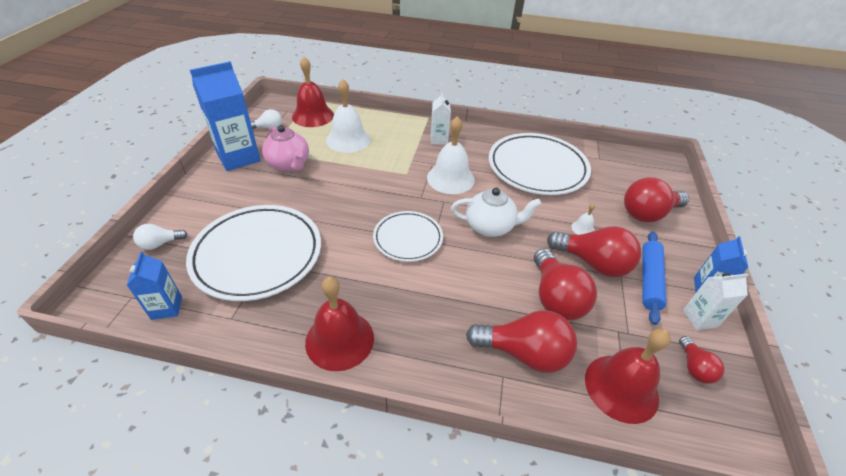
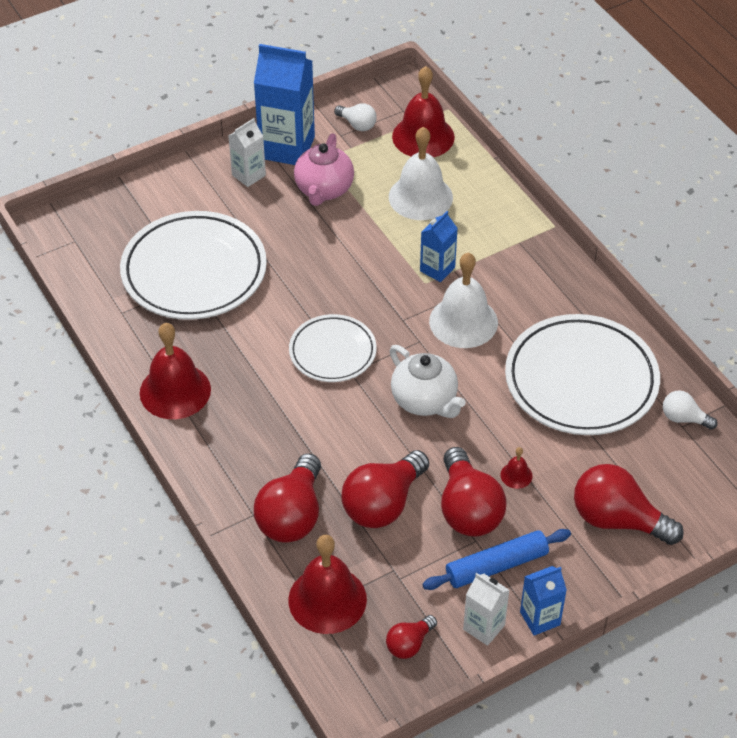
camera: 50 degrees right, 5 degrees up
(160, 244) = (134, 204): white light bulb -> white light bulb (684, 418)
(166, 308) = (89, 269): blue carton -> blue carton (437, 269)
(439, 139) = (522, 265): white carton -> white carton (248, 175)
(524, 353) = (292, 515): red light bulb -> red light bulb turned 45 degrees clockwise
(583, 228) = (516, 475): white bell -> red bell

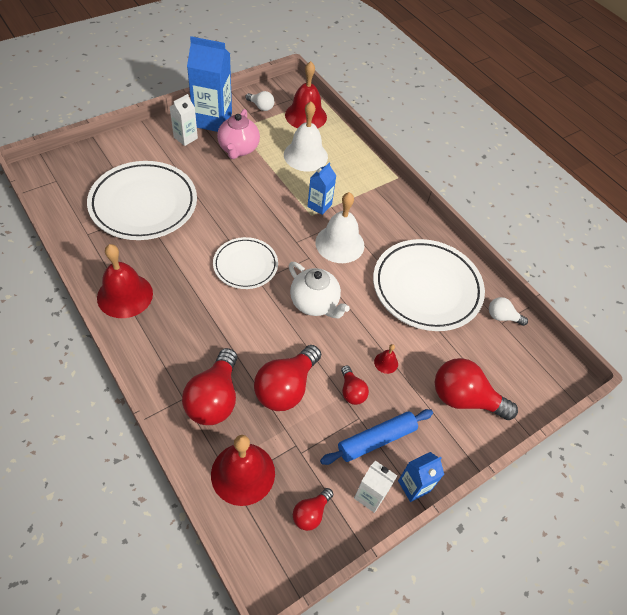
camera: 10 degrees left, 5 degrees up
(468, 509) = (351, 391): red light bulb -> red light bulb, size x0.52

